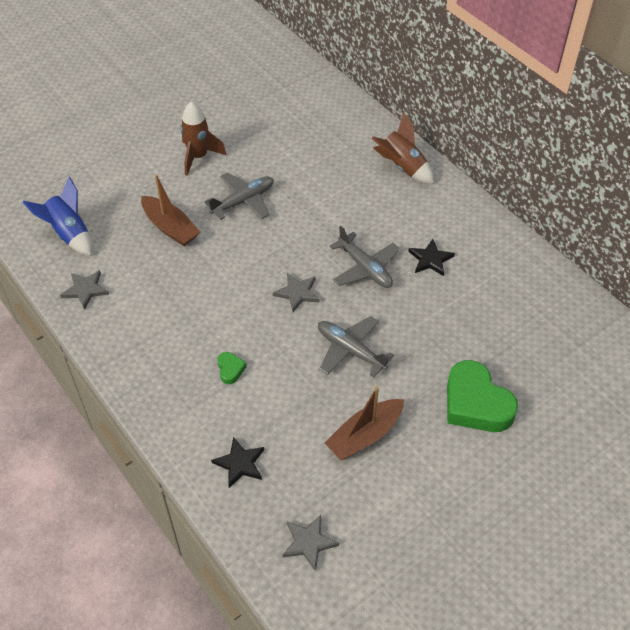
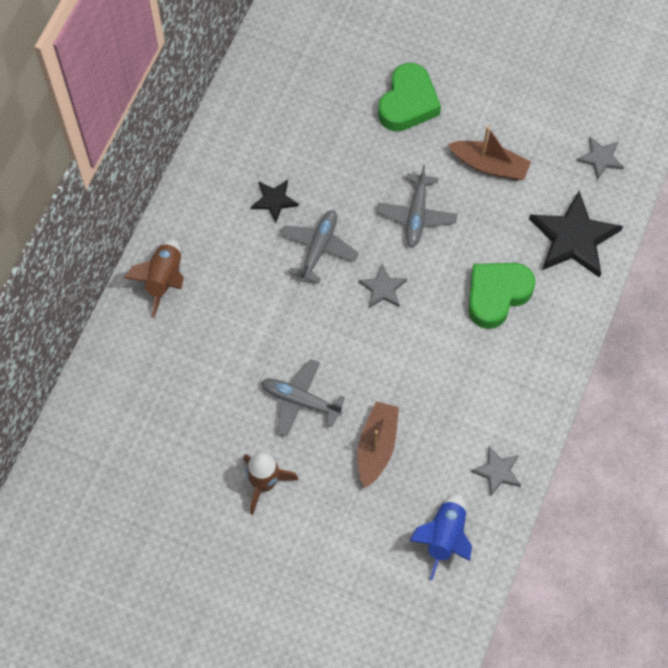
camera: 120 degrees left, 15 degrees up
(230, 369) = (497, 295): green heart -> green heart, size x2.30
(240, 463) = (573, 238): black star -> black star, size x1.94

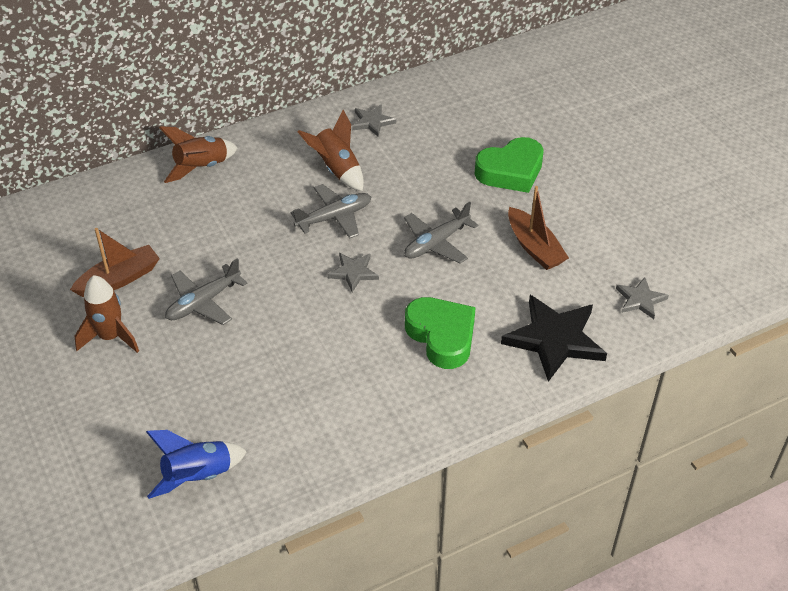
camera: 40 degrees right, 20 degrees down
(274, 200) = (337, 169): black star -> brown rocket
(300, 400) = (203, 302): grey plane -> grey plane turned 105 degrees counterclockwise
(376, 446) = (222, 373): brown boat -> brown boat (119, 279)
(497, 295) = (442, 336): green heart -> green heart turned 60 degrees clockwise
(497, 471) = (298, 461): grey star -> grey star (372, 122)

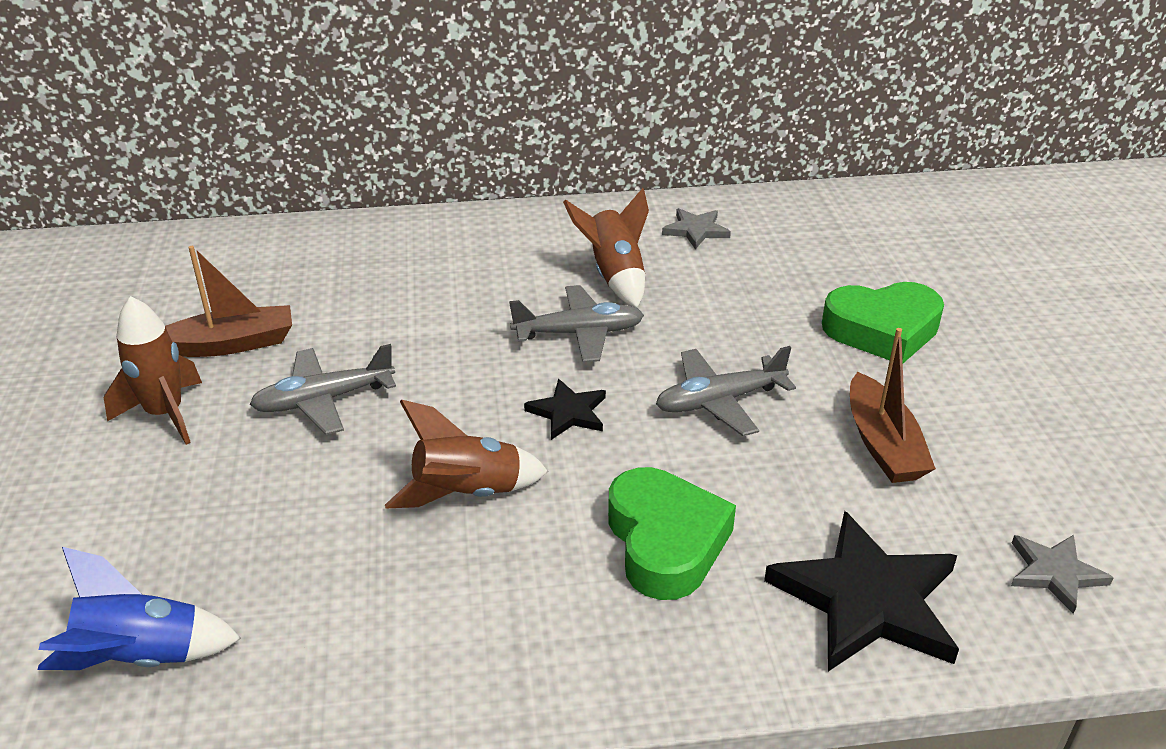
camera: 20 degrees right, 10 degrees down
(201, 167) = (429, 237): brown rocket -> brown rocket (467, 494)
(353, 272) = (568, 412): grey star -> black star

